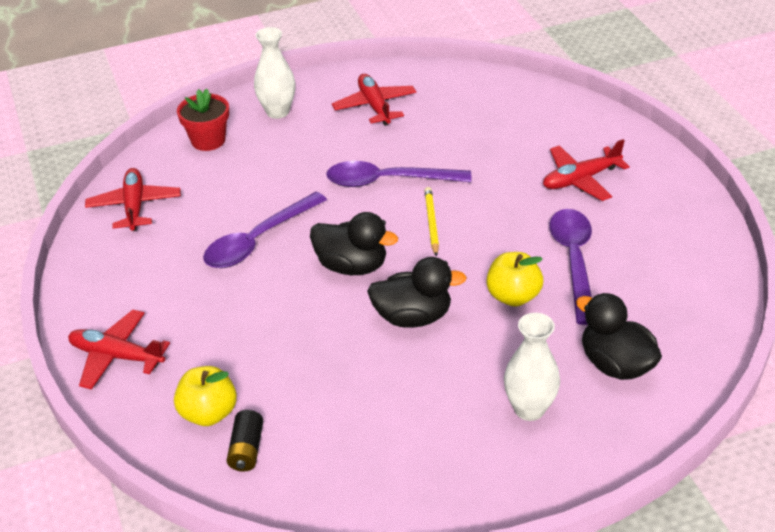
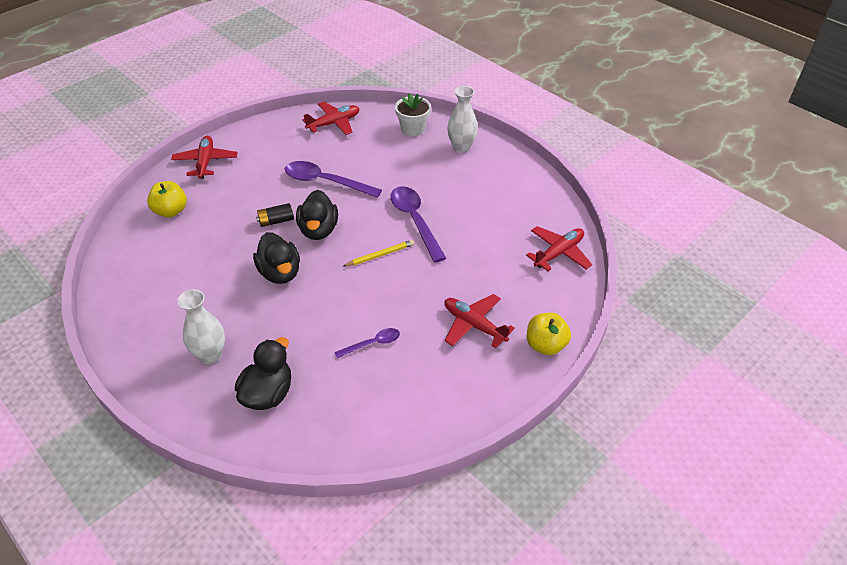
camera: 65 degrees right, 5 degrees up
(208, 140) = (413, 129): red flower pot -> white flower pot
(246, 449) = (146, 235): black battery -> black battery (276, 221)
(375, 106) = (497, 190): red plane -> red plane (558, 253)
(513, 296) = (320, 318): yellow apple -> yellow apple (545, 345)
(574, 261) = (372, 344): purple spoon -> purple spoon, size x0.54

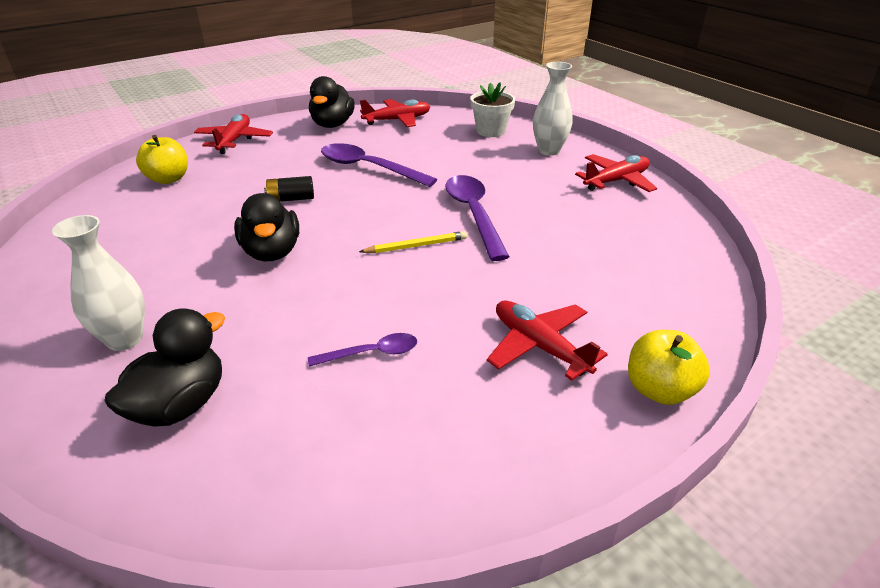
camera: 10 degrees right, 10 degrees down
(318, 230) = (342, 212): black duck -> black duck (332, 124)
(558, 253) = (680, 268): red plane -> red plane (616, 181)

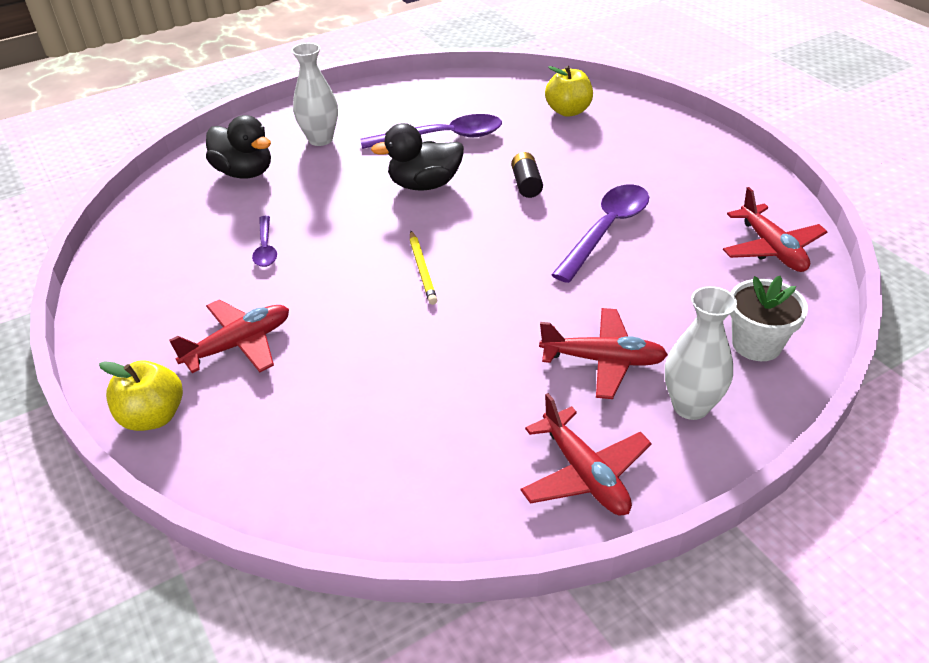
camera: 95 degrees right, 5 degrees up
(234, 140) = (668, 132): red plane -> red plane (603, 360)
(332, 124) = (737, 194): black duck -> none
(474, 214) = (486, 314): purple spoon -> purple spoon (442, 138)

